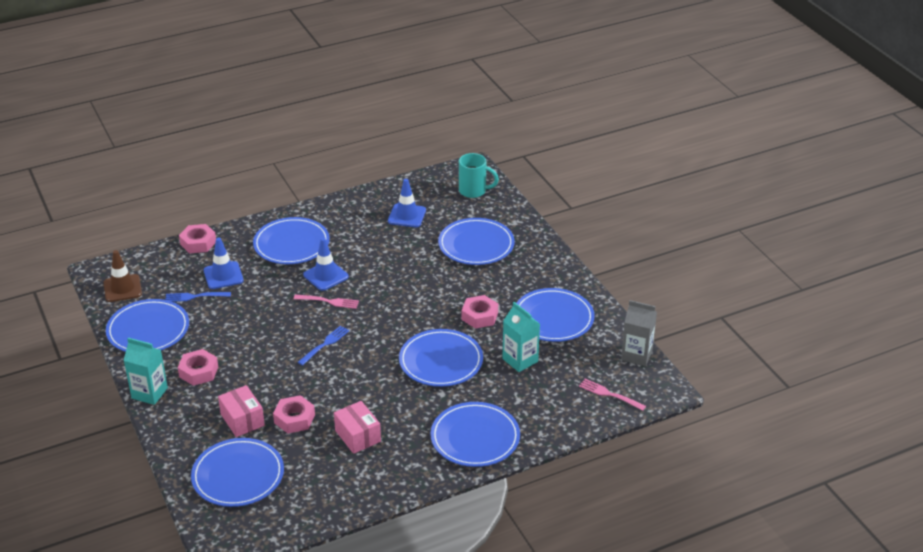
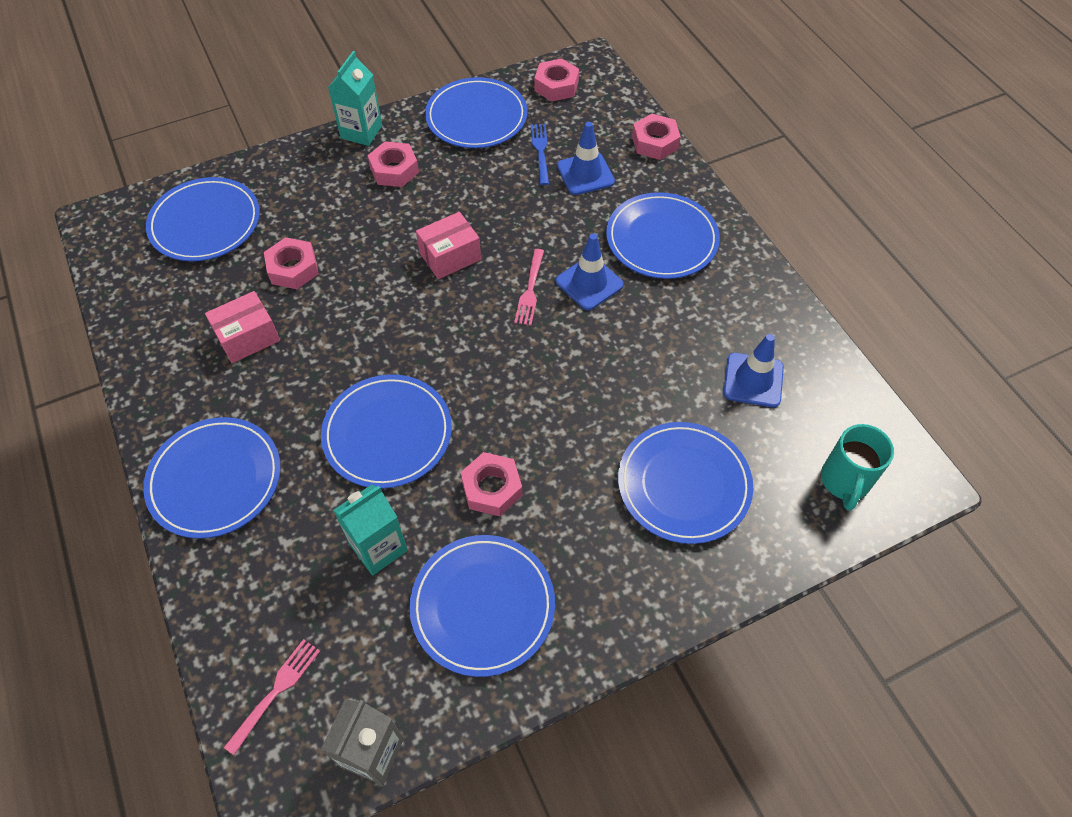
camera: 90 degrees right, 20 degrees up
(122, 288) = (556, 86): brown traffic cone -> pink nut
(242, 420) = (300, 218): pink box -> pink box (450, 256)
(325, 344) = (436, 291): blue fork -> none

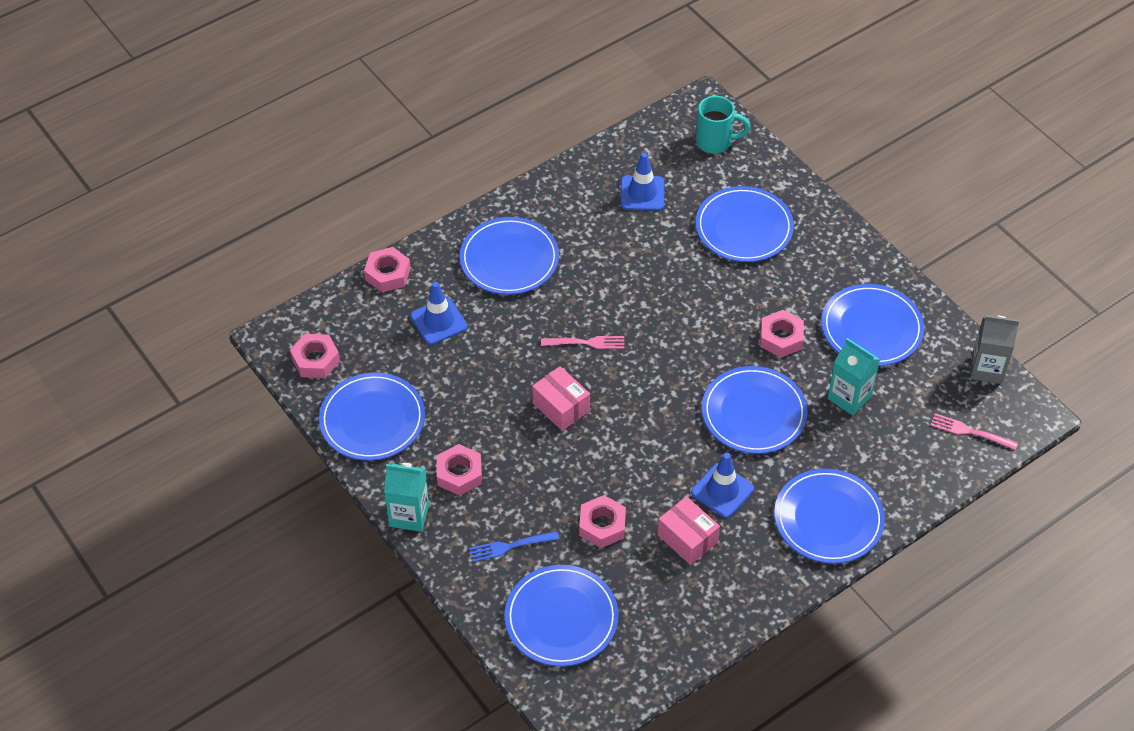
camera: 100 degrees left, 5 degrees down
(540, 151) = (414, 360): blue fork -> blue fork (510, 546)
(589, 283) = (569, 303): blue traffic cone -> blue traffic cone (722, 490)

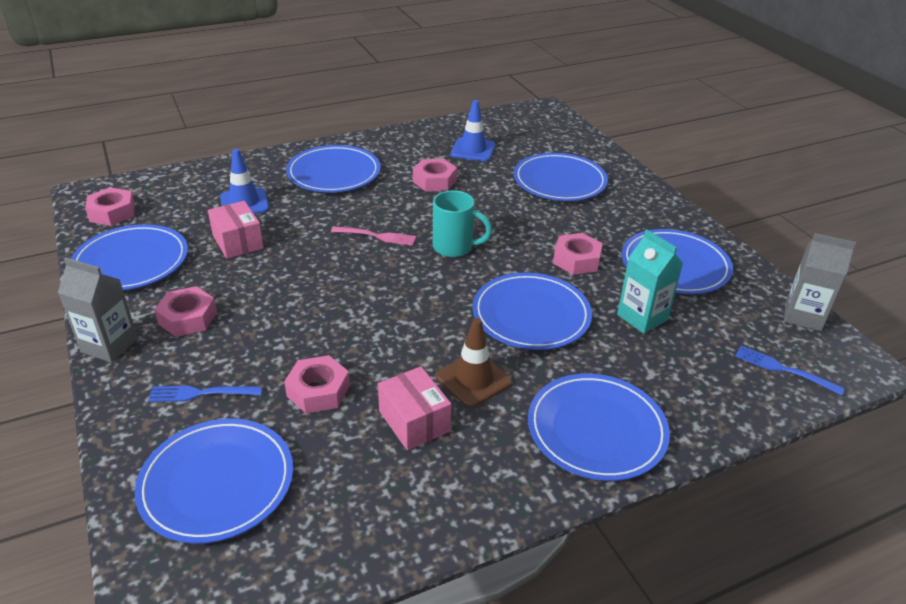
camera: 10 degrees right, 15 degrees down
(387, 274) = (220, 168): pink nut -> pink nut (434, 181)
(409, 515) = (109, 345): turquoise carton -> grey carton
(561, 407) = (326, 280): pink box -> pink box (238, 242)
(715, 142) = (549, 130): turquoise mug -> turquoise mug (454, 247)
(722, 490) = (473, 379): blue traffic cone -> brown traffic cone
(970, 432) = (783, 369): pink fork -> blue fork

